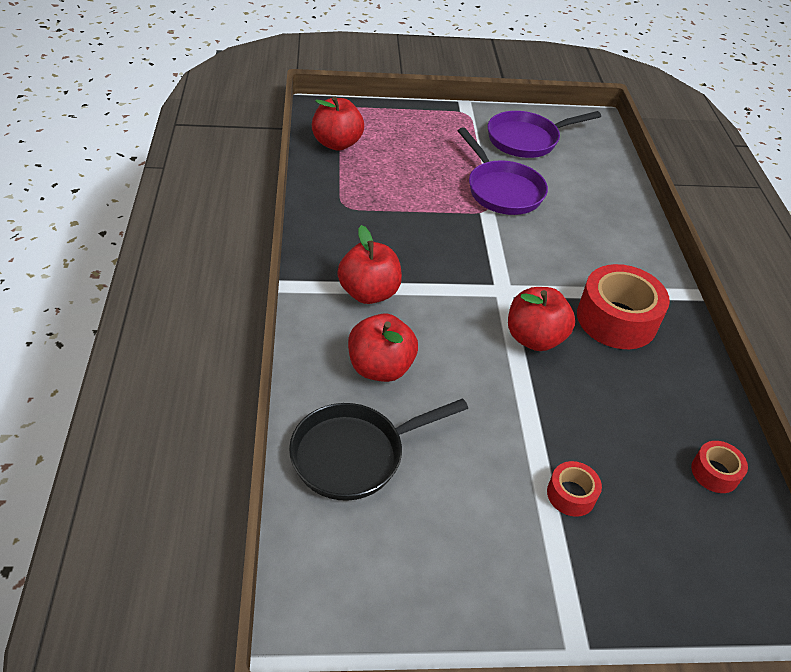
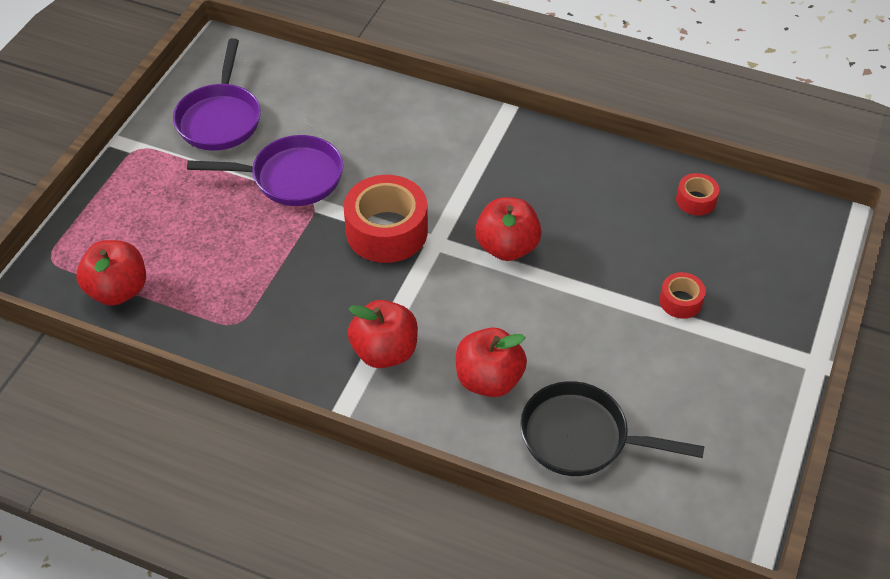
camera: 60 degrees left, 5 degrees up
(354, 455) = (581, 437): black pan -> black pan turned 105 degrees clockwise
(616, 319) = (512, 178): red tape -> red tape (387, 231)

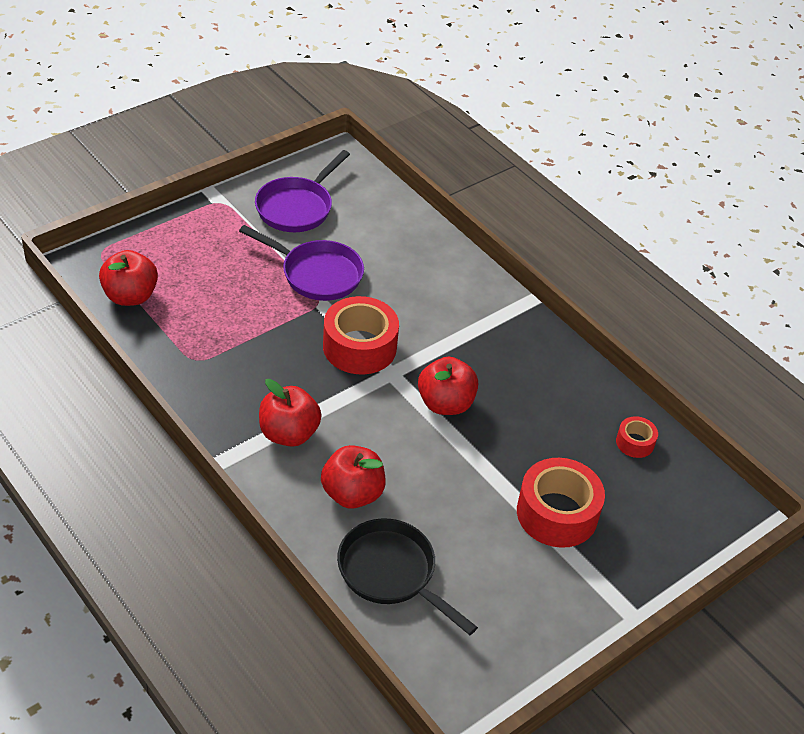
camera: 25 degrees right, 5 degrees down
(680, 301) = (557, 513): red tape -> red tape, size x2.01

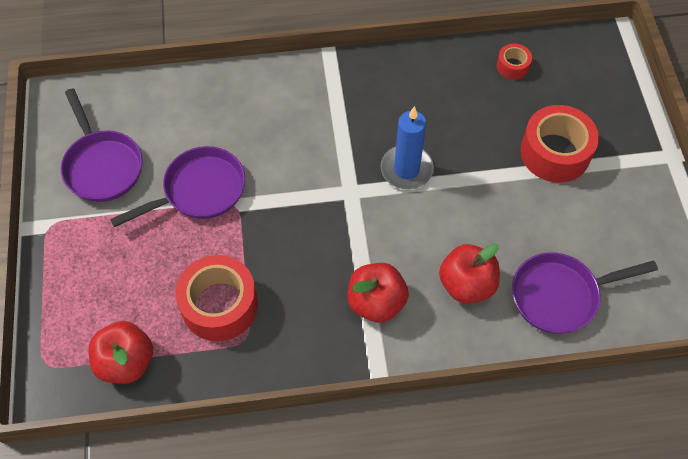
camera: 55 degrees left, 15 degrees up
(359, 347) = (307, 200): red tape -> red tape (219, 305)
(391, 573) = (560, 295): black pan -> purple pan
(445, 404) = (406, 169): red apple -> blue candle

